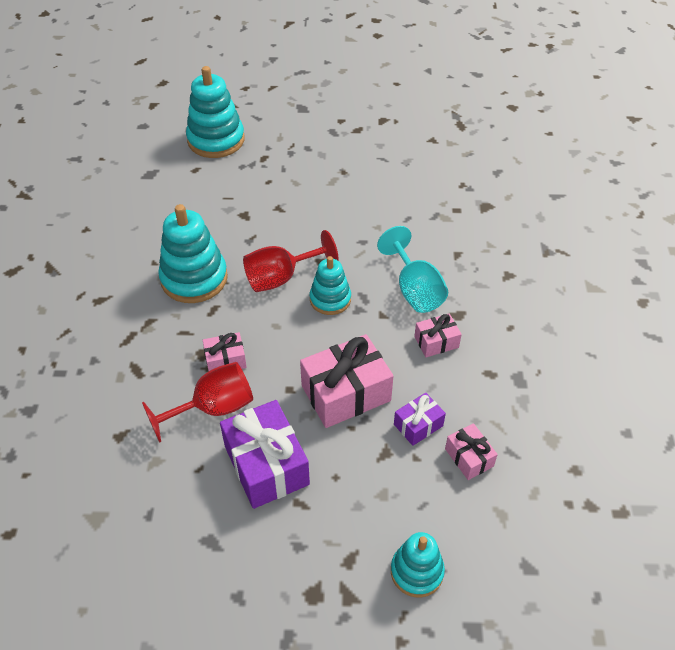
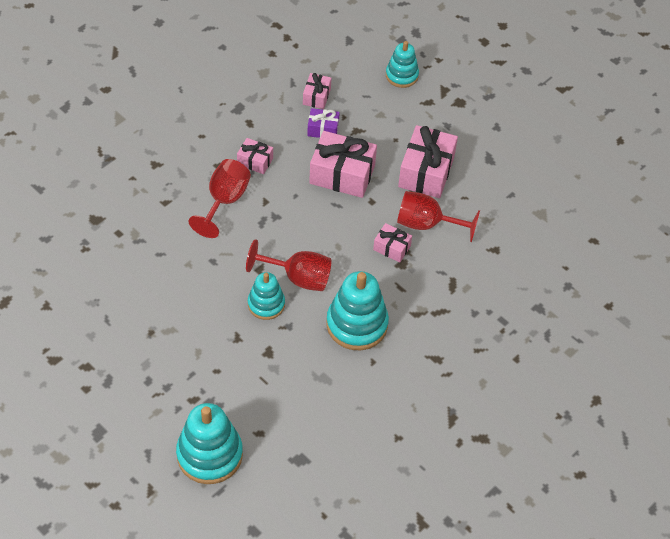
camera: 140 degrees left, 5 degrees up
(266, 465) = (426, 172): purple gift -> pink gift
(330, 299) = (284, 237): turquoise stacking toy -> turquoise stacking toy (266, 304)
(415, 290) = (224, 201): turquoise goblet -> red goblet

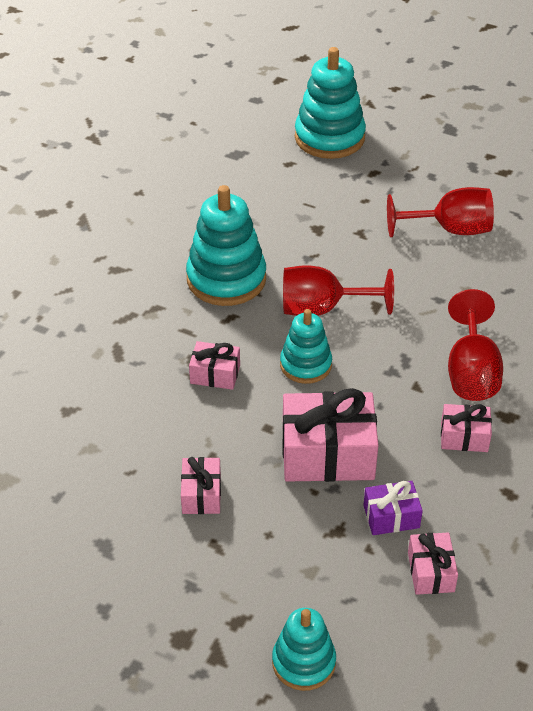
camera: 165 degrees right, 10 degrees down
(266, 304) = (346, 272): turquoise stacking toy -> turquoise stacking toy (305, 365)
(426, 172) = (201, 494): pink gift -> pink gift, size x0.53
(426, 224) = (176, 418): red goblet -> red goblet (450, 230)

